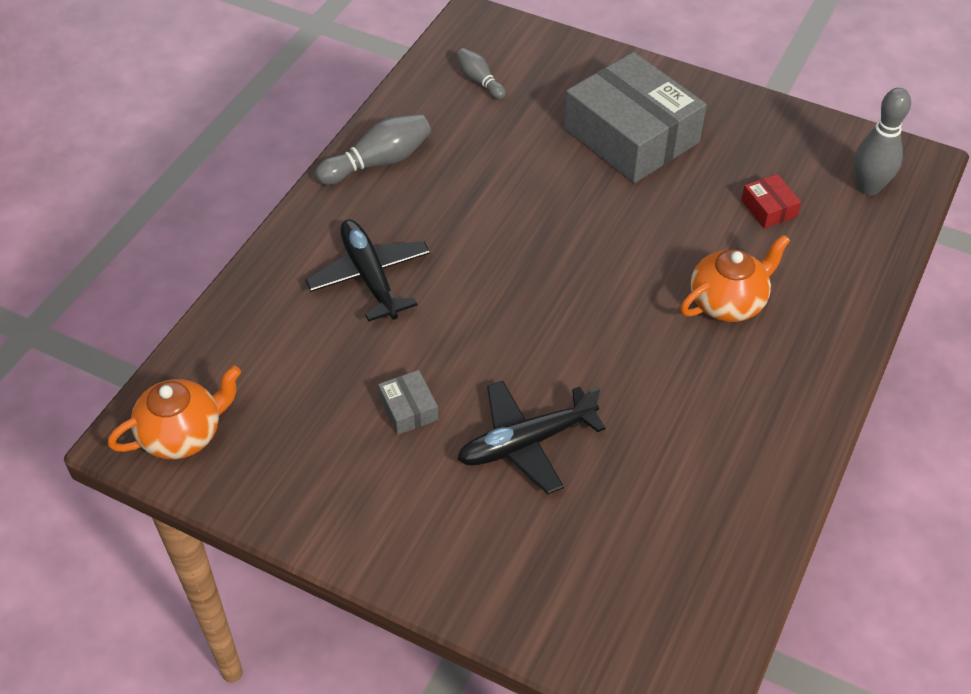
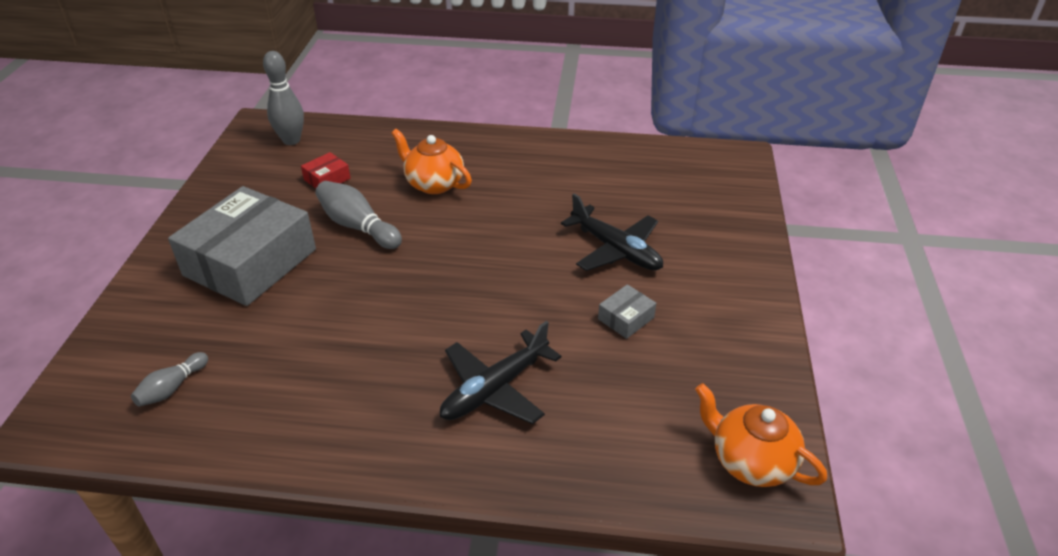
camera: 110 degrees left, 10 degrees down
(378, 162) = (327, 435): grey bowling pin -> grey bowling pin (358, 226)

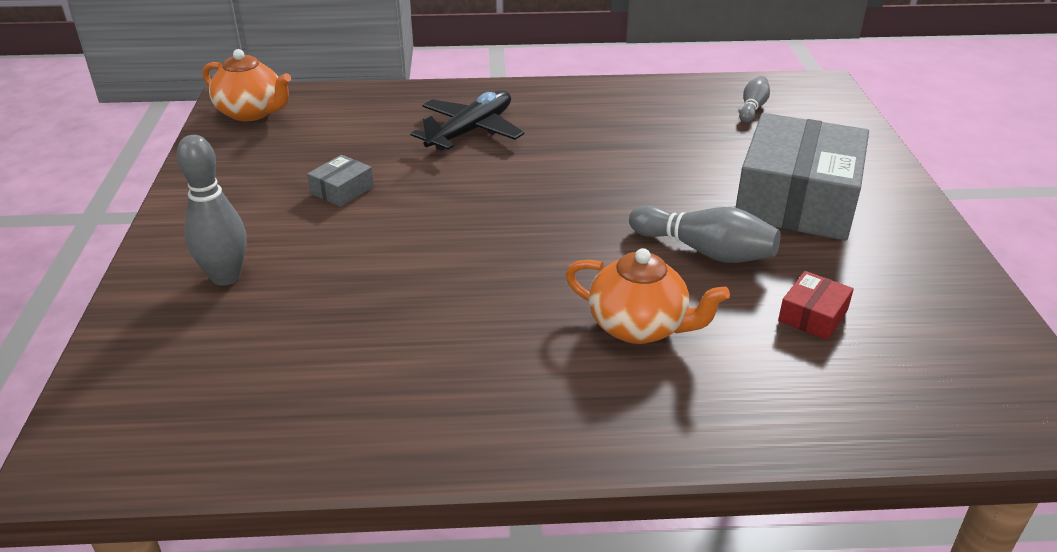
camera: 170 degrees right, 5 degrees down
(291, 140) = (953, 385): grey bowling pin -> grey bowling pin (226, 277)
(616, 250) = (346, 258): black plane -> none

